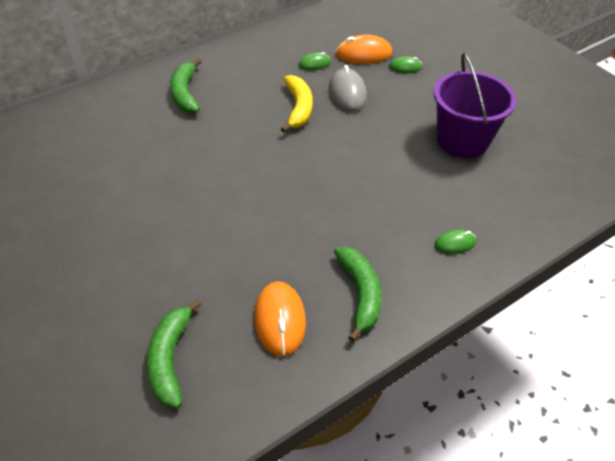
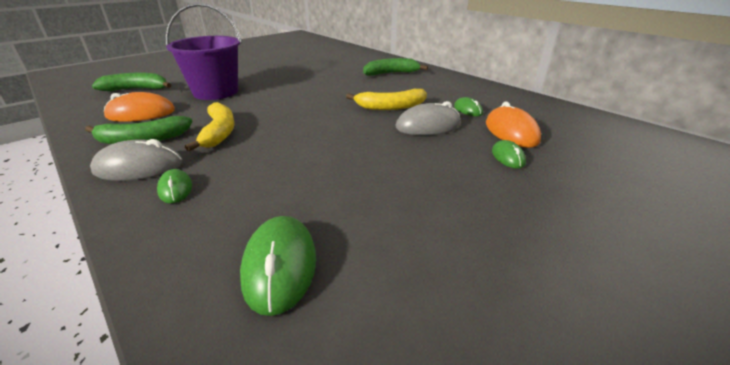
camera: 85 degrees right, 15 degrees down
(347, 233) = (219, 132): none -> yellow banana
(419, 279) = (139, 167): none -> grey mouse
(462, 140) = (366, 199): purple bucket -> purple bucket (216, 92)
(530, 179) = (280, 266): none -> green mouse

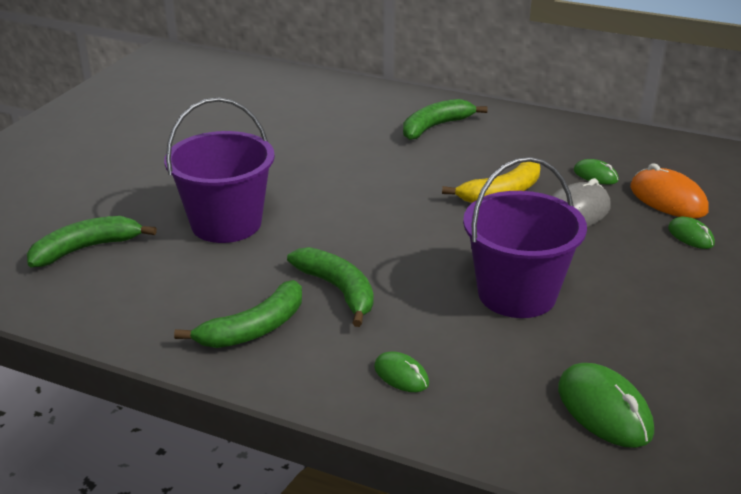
camera: 25 degrees left, 0 degrees up
(139, 167) = (315, 364): grey mouse -> none
(141, 113) = (176, 290): orange mouse -> none
(219, 132) = (338, 290): yellow banana -> green banana
(325, 161) = (517, 294): none -> purple bucket

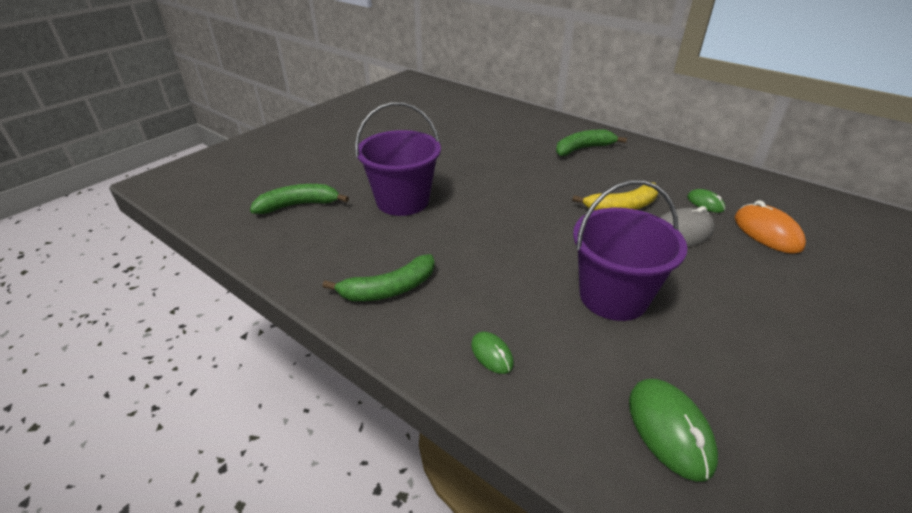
camera: 15 degrees right, 5 degrees up
(338, 290) = (466, 267): green banana -> none
(690, 236) = (784, 269): green mouse -> none

